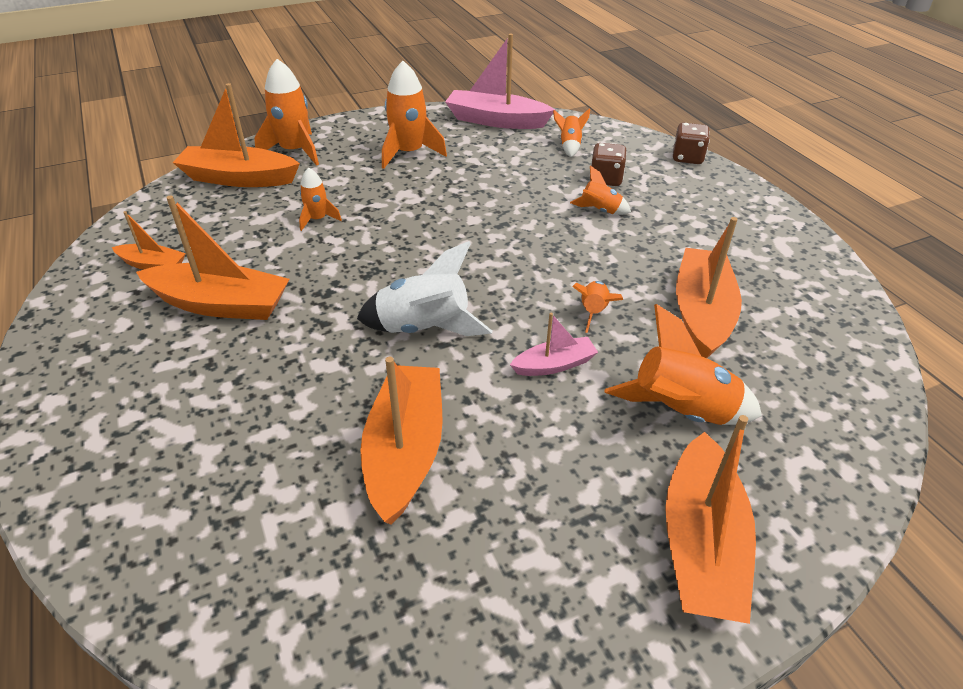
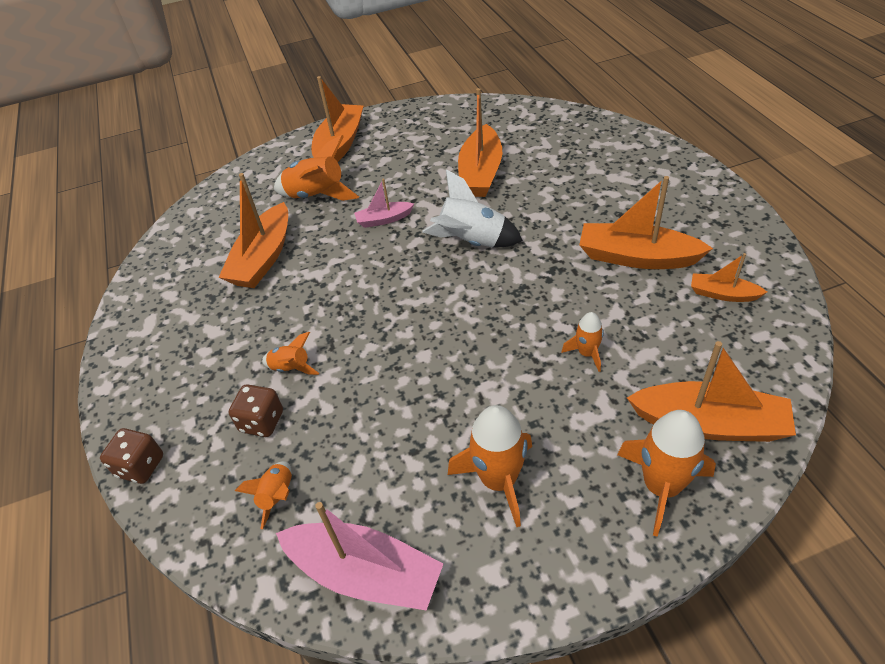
camera: 170 degrees left, 5 degrees up
(593, 312) = (343, 257): orange rocket -> none

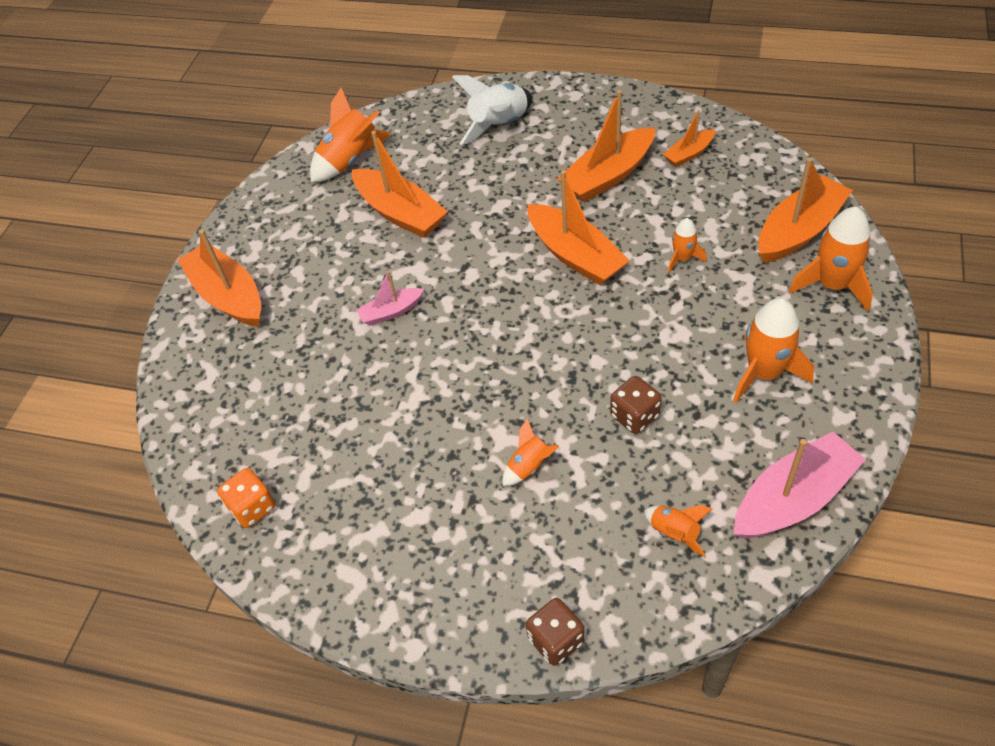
camera: 55 degrees left, 5 degrees up
(179, 250) = (252, 507): none -> orange dice
(262, 422) = (578, 515): brown dice -> brown dice (634, 416)
(263, 258) = (348, 432): orange boat -> orange boat (575, 255)
(317, 196) = (294, 349): orange rocket -> orange rocket (350, 160)
(384, 219) = (391, 312): pink boat -> pink boat turned 45 degrees clockwise
(472, 242) = (488, 264): white rocket -> white rocket (499, 125)

